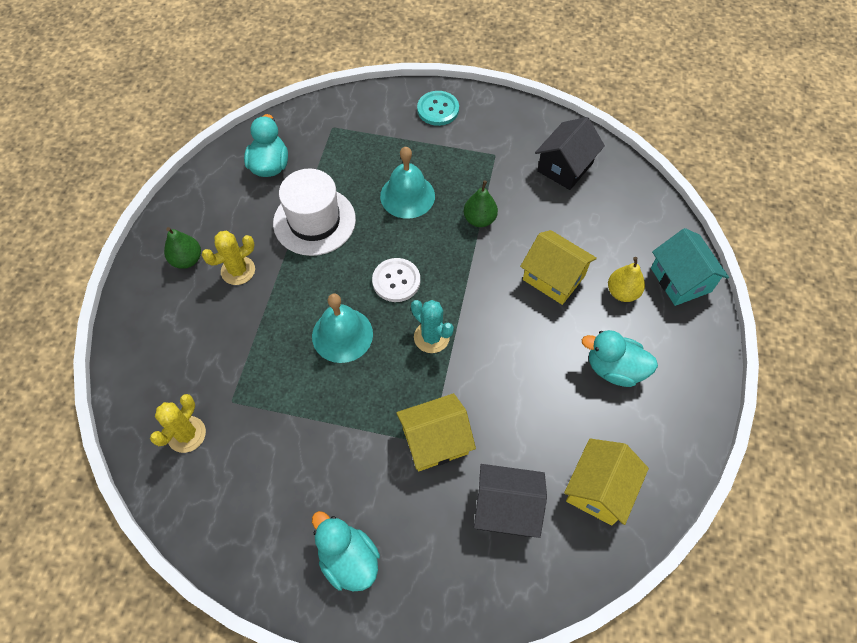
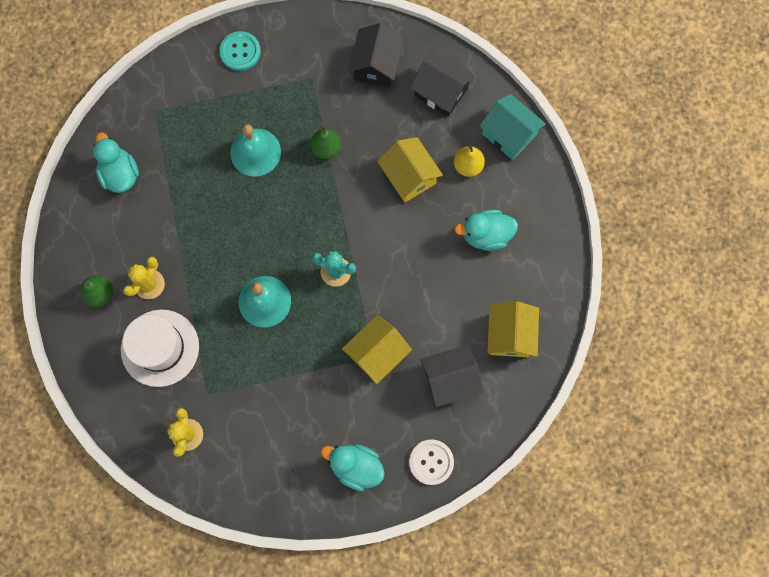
camera: 25 degrees left, 15 degrees up
(314, 221) = (188, 211): white hat -> white hat (160, 348)
(396, 281) = (284, 235): white button -> white button (431, 462)
(553, 277) = (409, 176): yellow house -> yellow house turned 45 degrees clockwise
(621, 214) = (441, 92): none -> black house

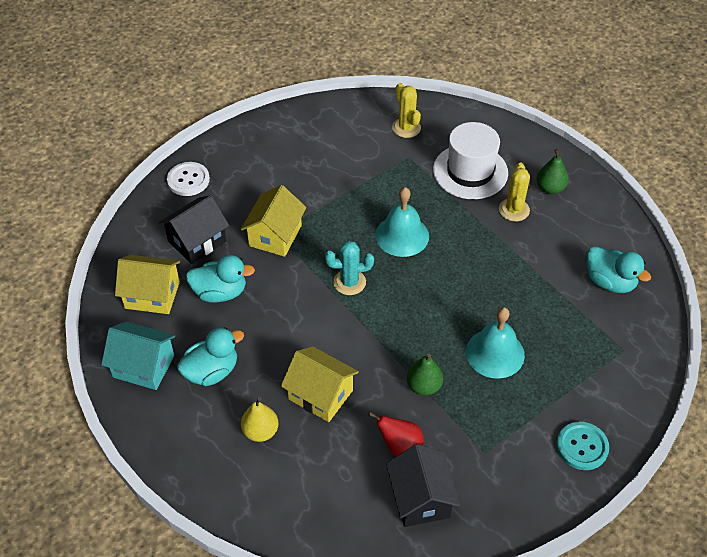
camera: 155 degrees right, 25 degrees down
(356, 466) = (253, 156): turquoise duck -> turquoise duck (220, 292)
(370, 109) = (400, 446): none -> red pear
(441, 92) = (329, 499): black house -> none
(509, 134) = (227, 485): turquoise house -> turquoise house (143, 366)
(509, 335) = (152, 295): yellow house -> yellow house turned 60 degrees counterclockwise

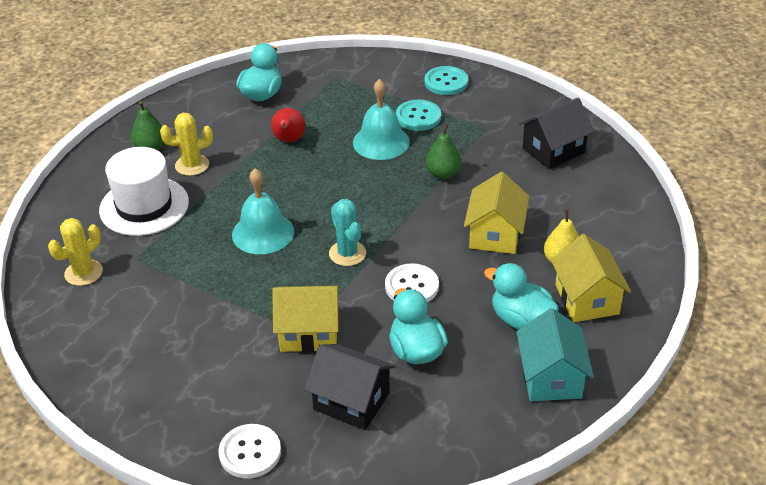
camera: 110 degrees left, 10 degrees down
(152, 295) = (454, 411): yellow house -> yellow house (587, 299)
(289, 312) = (411, 286): none -> white button
(400, 446) = (514, 172): red pear -> red pear (289, 140)
(525, 398) = (418, 117): none -> turquoise button

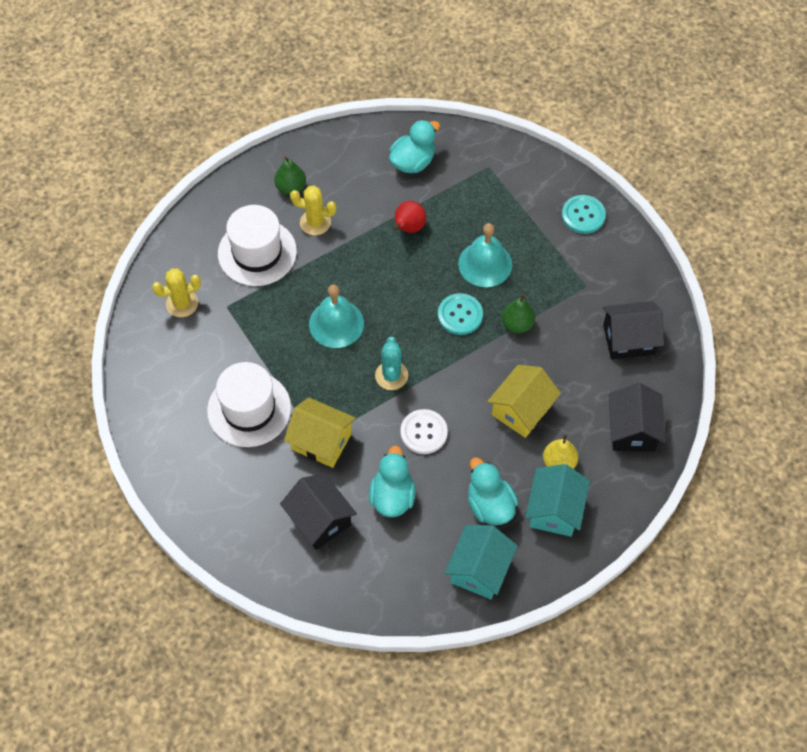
camera: 25 degrees right, 20 degrees up
(211, 334) = (249, 409): none -> white hat
(250, 452) = (226, 529): white button -> none
(418, 117) = (534, 248): turquoise button -> turquoise button (460, 315)
(587, 299) = (554, 510): yellow house -> turquoise house
(609, 212) = (632, 430): none -> black house

